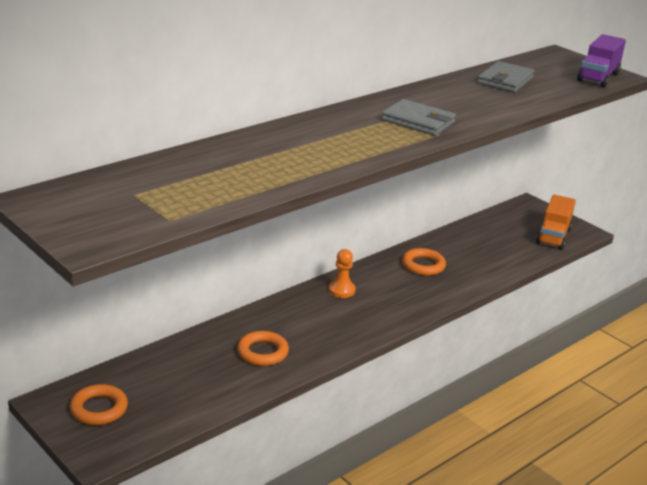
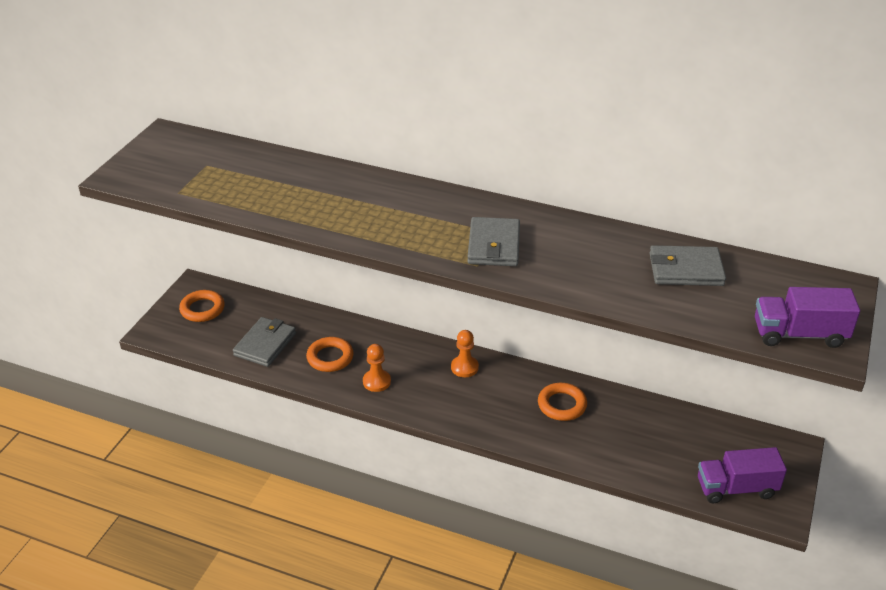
camera: 65 degrees right, 10 degrees up
(203, 384) = (265, 344): none -> grey wallet
(320, 338) = (376, 381): none -> orange pawn
(553, 236) = (736, 488): orange truck -> purple truck

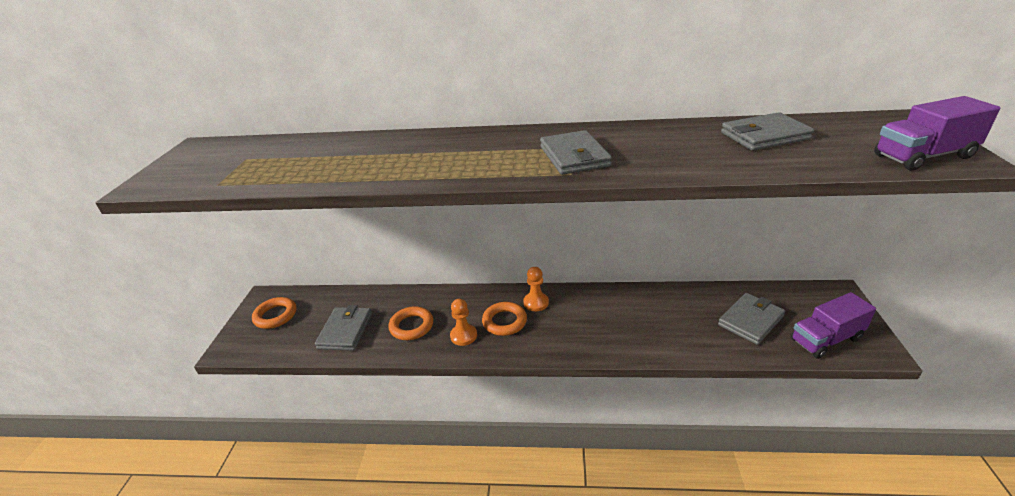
camera: 15 degrees left, 5 degrees down
(562, 405) = (635, 311): orange ring -> orange ring (504, 321)
(674, 448) = (750, 320): none -> grey wallet

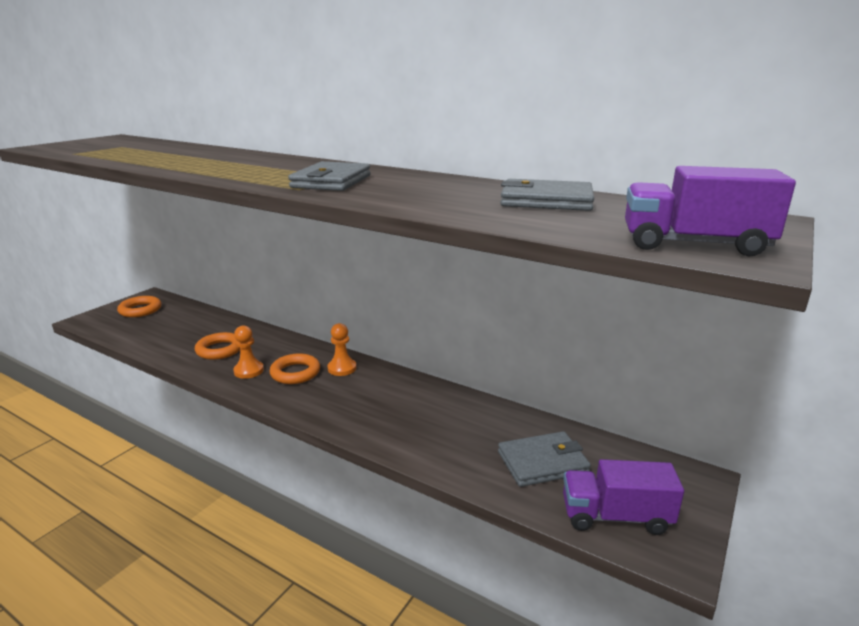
camera: 25 degrees right, 10 degrees down
(345, 331) = (170, 336): grey wallet -> none

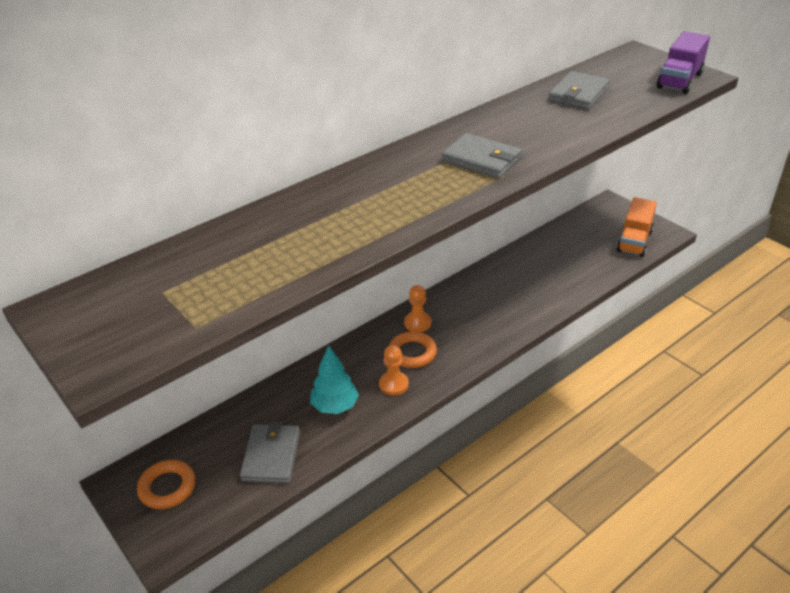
camera: 70 degrees left, 15 degrees up
(219, 350) = (335, 406): orange ring -> turquoise tree
(542, 462) = (581, 252): grey wallet -> grey wallet (271, 456)
(615, 516) = (634, 241): purple truck -> orange truck

